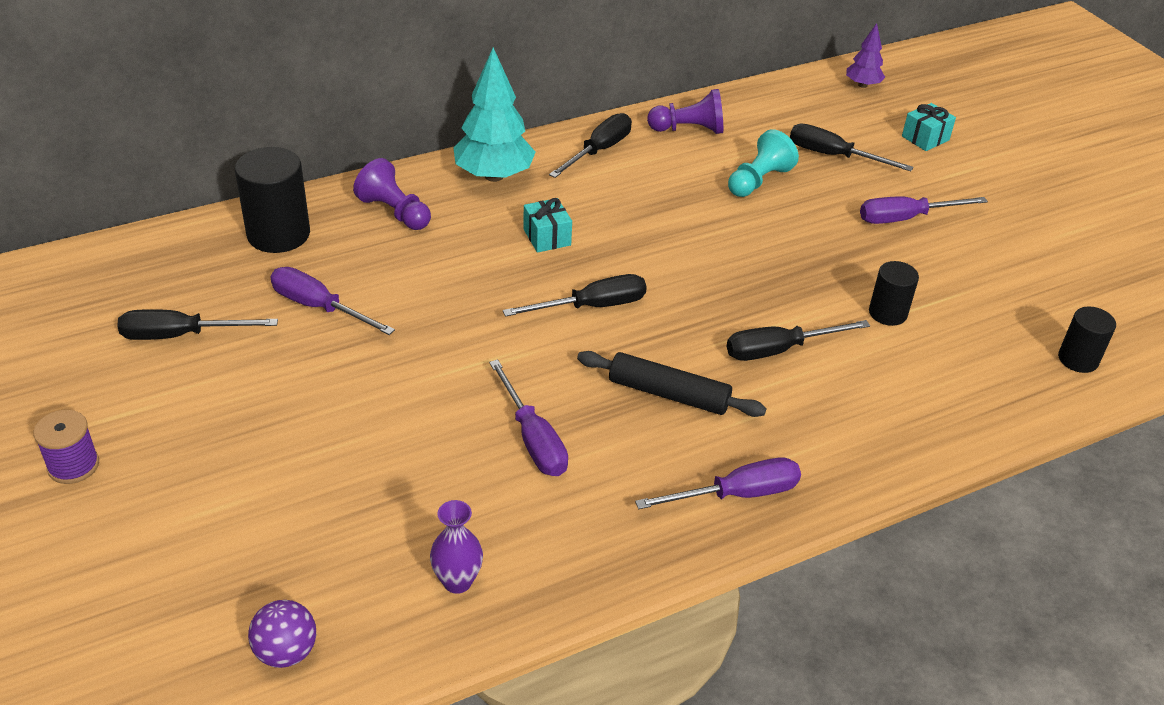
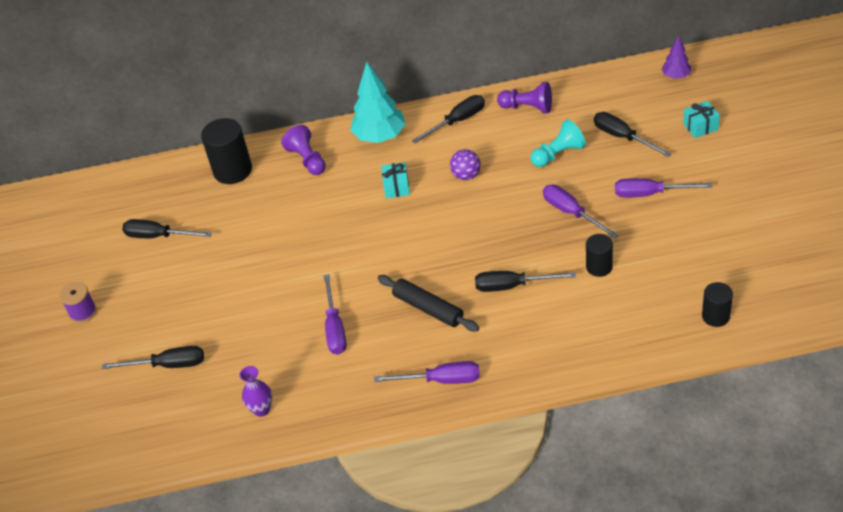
camera: 25 degrees right, 5 degrees up
(286, 652) = (161, 435): purple ball -> purple ball (466, 175)
(319, 307) = (241, 225): purple screwdriver -> purple screwdriver (571, 213)
(592, 306) = (405, 241): black screwdriver -> black screwdriver (168, 365)

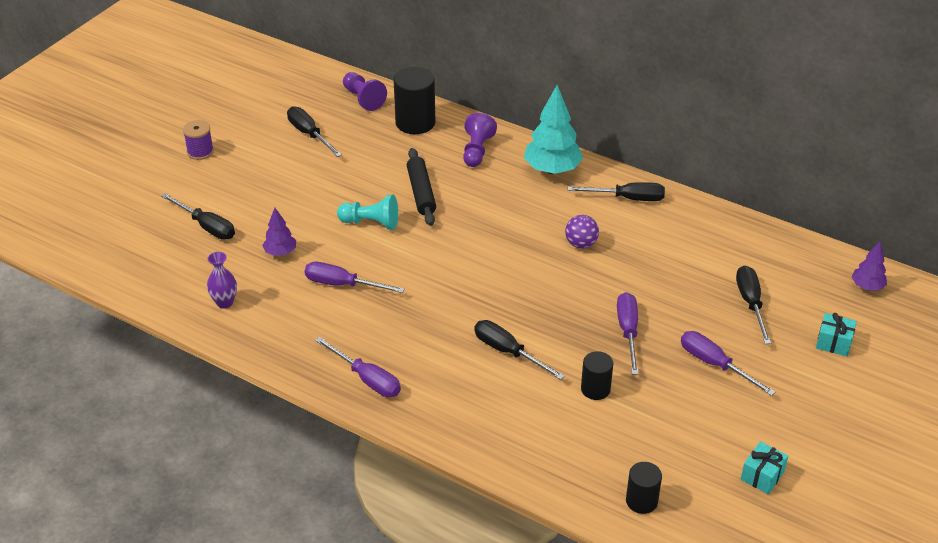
camera: 35 degrees right, 5 degrees down
(255, 340) = (280, 252): none -> purple tree
(335, 328) = (342, 284): purple screwdriver -> purple screwdriver turned 75 degrees clockwise
(396, 187) = (516, 215): turquoise gift -> turquoise gift (762, 476)
(428, 308) = (424, 321): black rolling pin -> black rolling pin (421, 192)
(527, 107) = (699, 226): purple pawn -> purple pawn (363, 99)
(558, 154) = (677, 279): turquoise pawn -> turquoise pawn (371, 223)

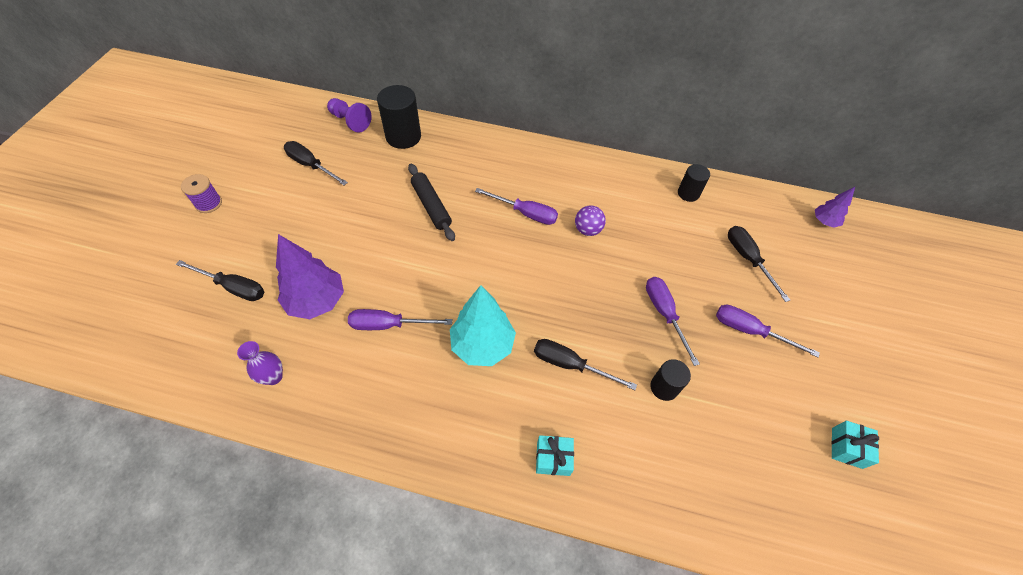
camera: 20 degrees left, 15 degrees up
(280, 252) = (317, 301): purple tree -> purple tree, size x1.86
(367, 379) = (447, 436): purple screwdriver -> purple screwdriver (525, 213)
(371, 223) = (395, 248): turquoise pawn -> none
(477, 151) = (465, 154): purple pawn -> none
(552, 169) = (535, 161): turquoise tree -> turquoise tree (482, 345)
(627, 198) = (607, 176): black screwdriver -> none
(641, 501) = (761, 514): black cylinder -> black cylinder (688, 193)
(833, 343) = (828, 283): turquoise gift -> turquoise gift (553, 459)

